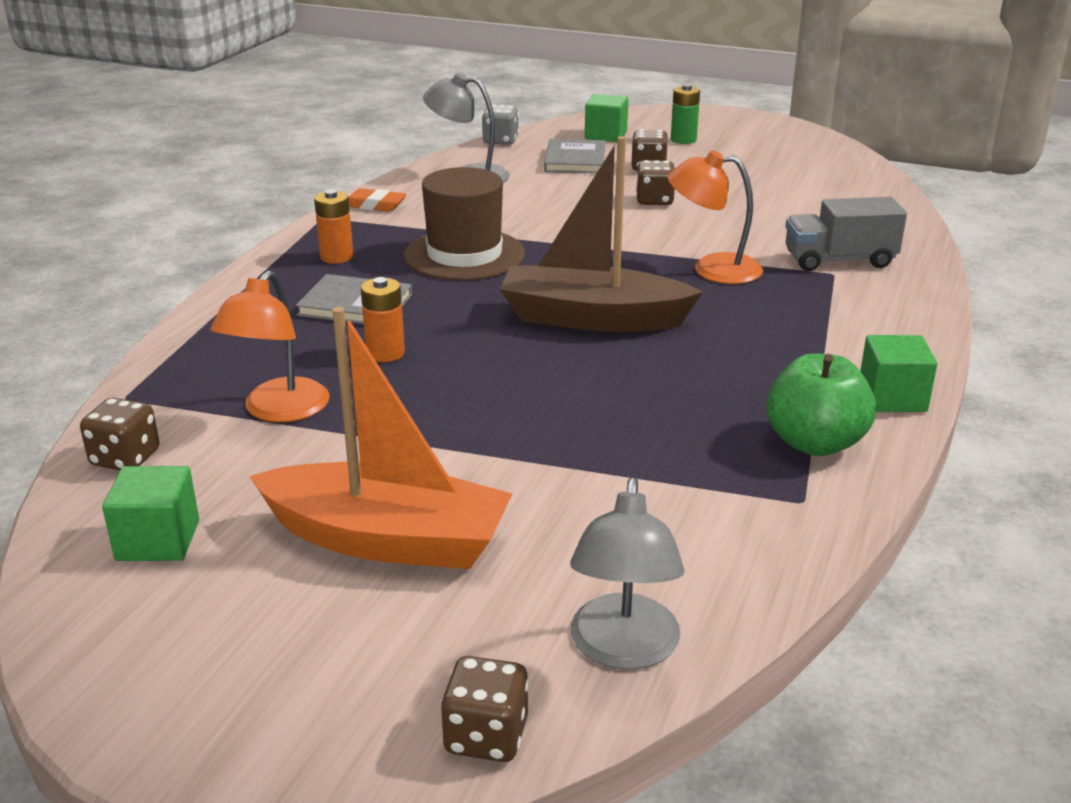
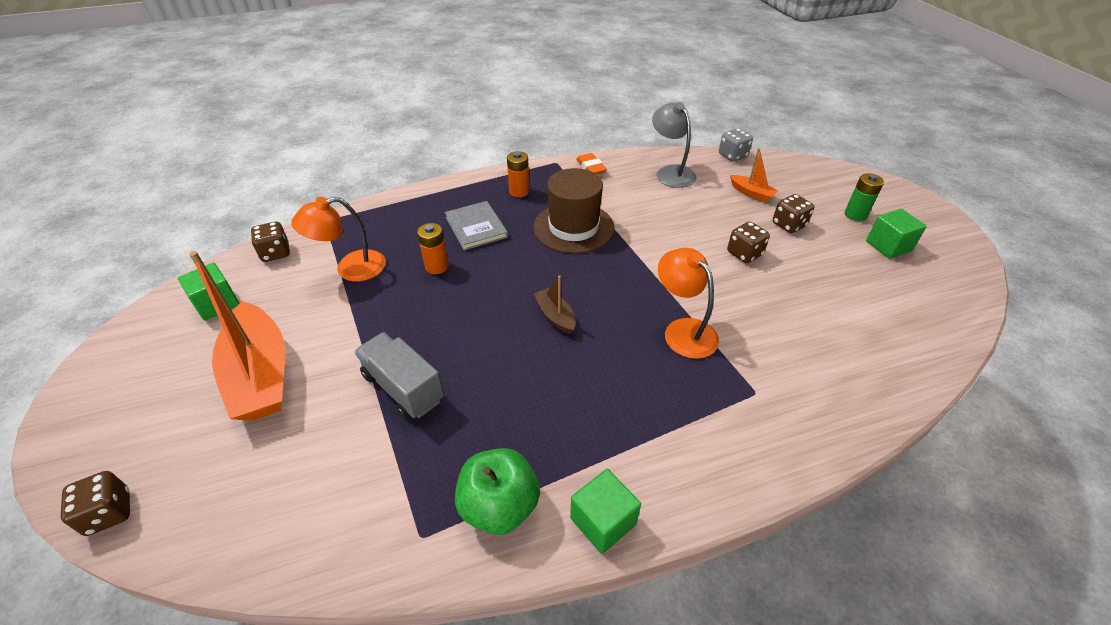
camera: 50 degrees right, 15 degrees up
(575, 160) = (751, 193): grey book -> orange boat
(592, 318) = (555, 316): brown boat -> brown boat, size x0.45
(606, 135) = (806, 183): green cube -> green cube (888, 246)
(623, 649) = (208, 530): grey lamp -> none
(839, 260) = (781, 385): grey truck -> grey truck (403, 387)

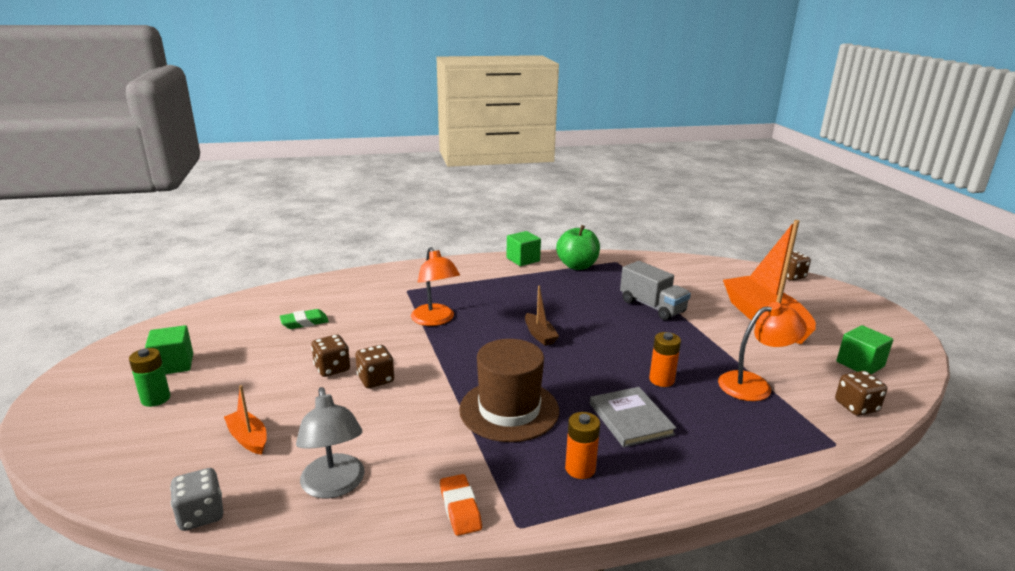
camera: 175 degrees left, 20 degrees down
(788, 225) = (250, 393): brown dice -> brown dice (376, 379)
(829, 311) = (304, 322): none -> green eraser

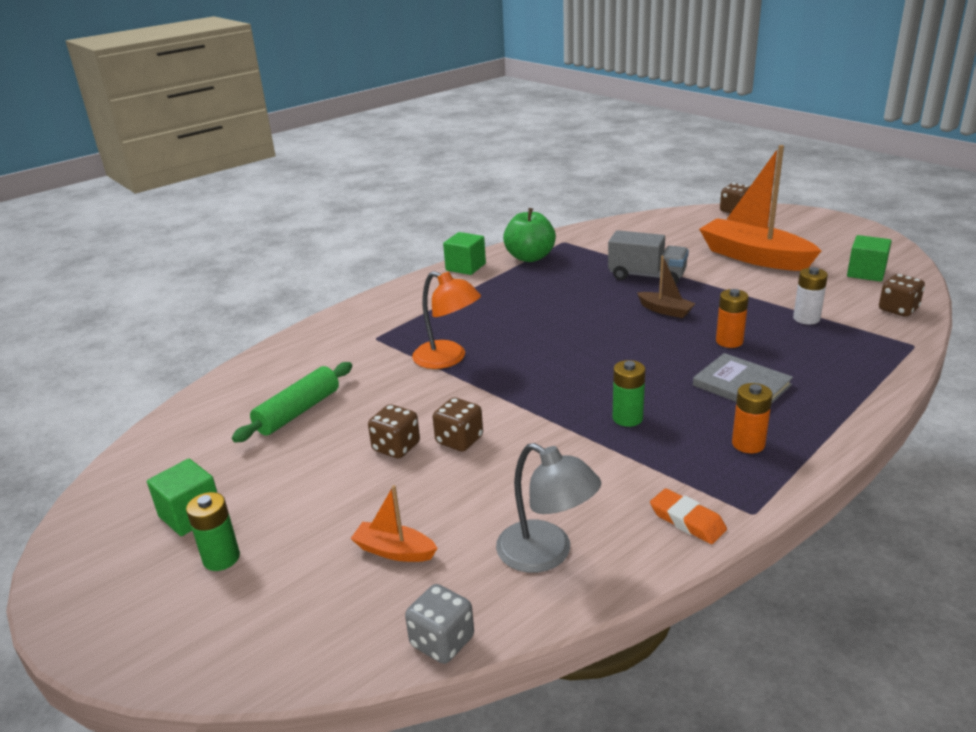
camera: 25 degrees left, 5 degrees up
(304, 322) = (298, 412): green eraser -> green rolling pin
(509, 410) = (627, 418): brown hat -> green battery
(539, 335) = (573, 338): brown boat -> brown boat (665, 310)
(754, 384) = (806, 318): orange lamp -> white battery

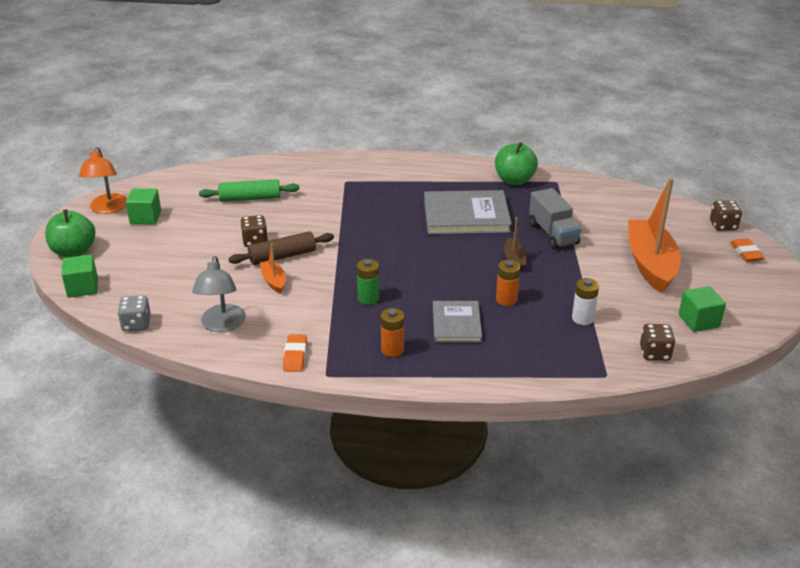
camera: 45 degrees right, 5 degrees up
(153, 629) = (74, 251): none -> green apple
(221, 558) = (128, 242): green battery -> none
(394, 551) = (179, 282): orange boat -> orange boat (274, 281)
(448, 359) = (354, 214): orange lamp -> orange lamp (108, 209)
(459, 440) = (282, 256): brown dice -> brown rolling pin
(465, 267) = (467, 165): green cube -> green cube (83, 287)
(552, 302) = (466, 216): none -> grey book
(786, 218) = (746, 253): none -> orange eraser

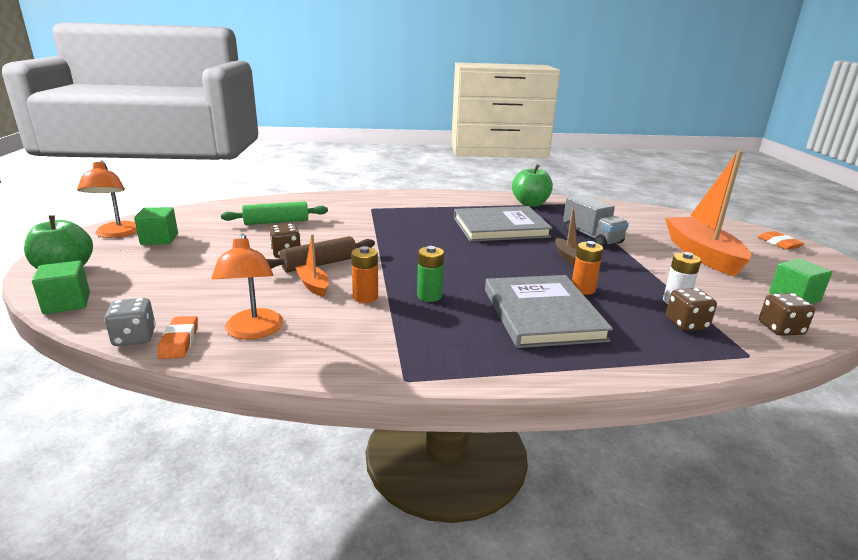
camera: 10 degrees left, 10 degrees down
(222, 325) = (253, 331): grey lamp -> orange lamp
(295, 356) = (356, 360): orange eraser -> orange eraser (179, 341)
(392, 350) = (480, 345): orange battery -> orange battery (365, 297)
(456, 324) = (542, 314): grey book -> grey book, size x1.64
(723, 226) = (738, 226): brown dice -> brown dice (686, 324)

